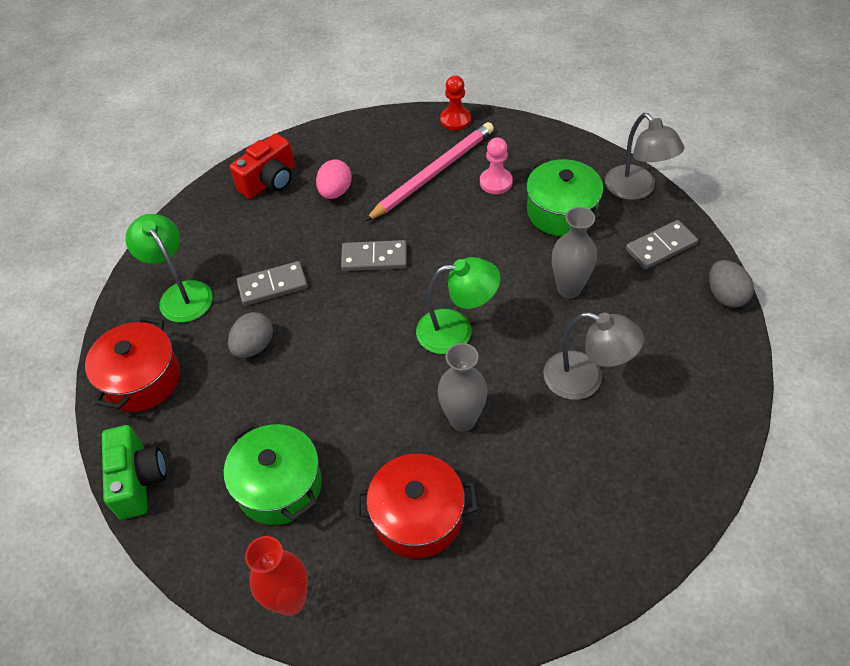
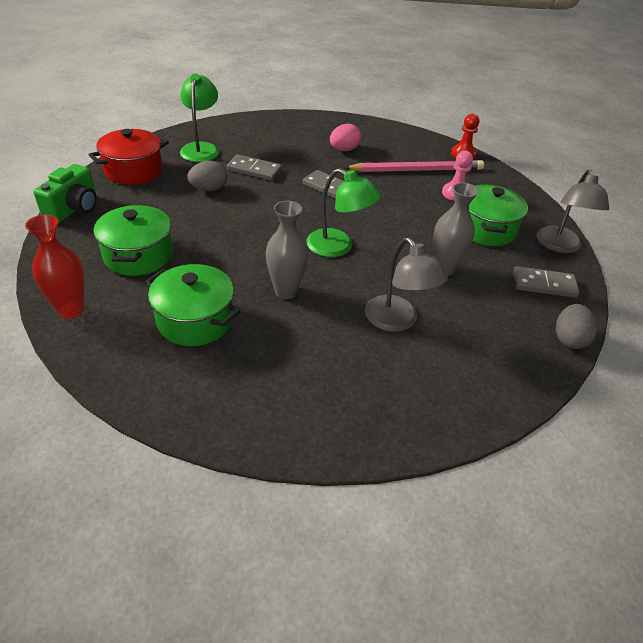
camera: 30 degrees right, 10 degrees down
(269, 181) = (311, 128): red camera -> none
(418, 517) = (195, 320): red pot -> green pot

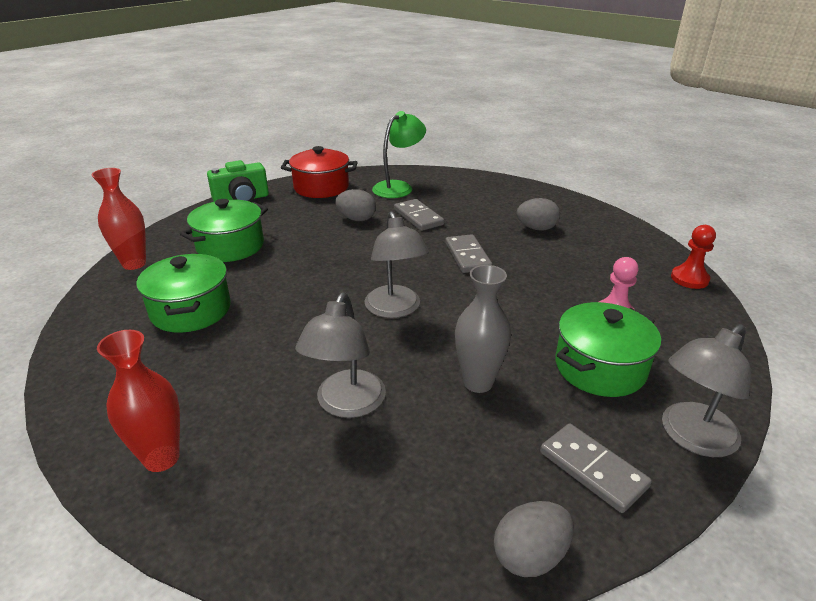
camera: 45 degrees right, 10 degrees down
(286, 291) = (290, 324): grey vase -> none
(338, 247) = (395, 309): green lamp -> grey lamp
(343, 418) = (161, 458): none -> red vase
(344, 150) = (536, 228): pink egg -> grey egg
(417, 170) = (597, 274): pink pencil -> none

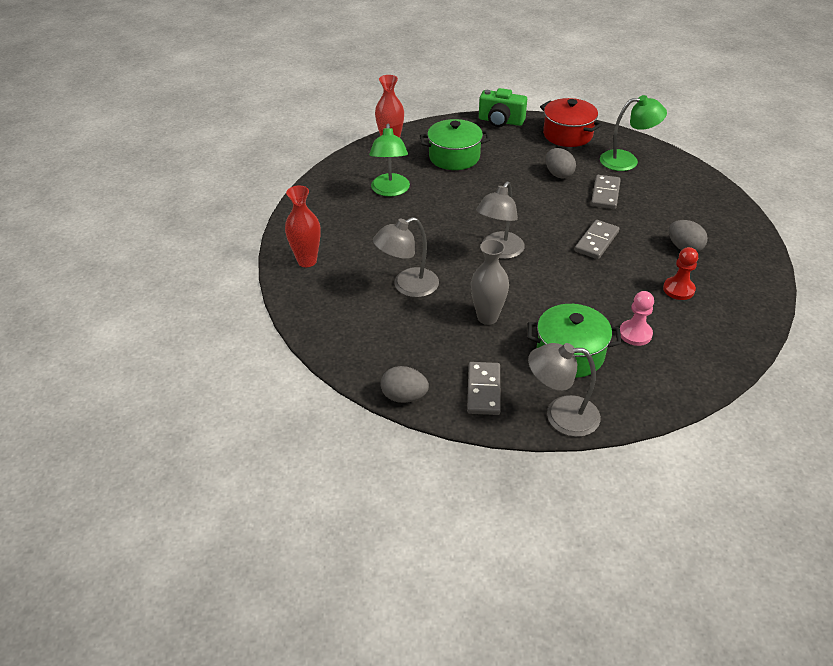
camera: 45 degrees right, 10 degrees up
(191, 310) = (390, 191): green pot -> green lamp
(689, 279) = (741, 347): red pawn -> red pawn (678, 289)

